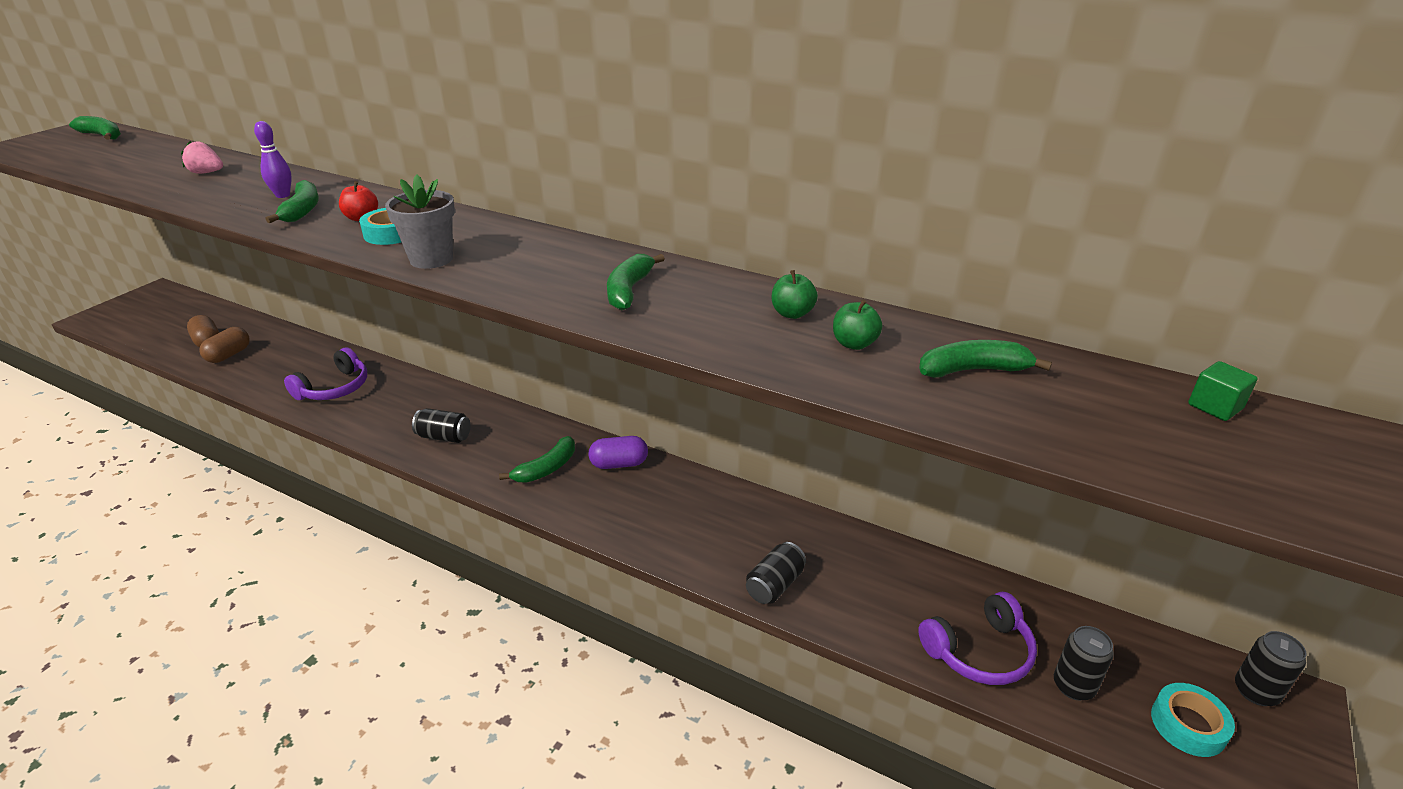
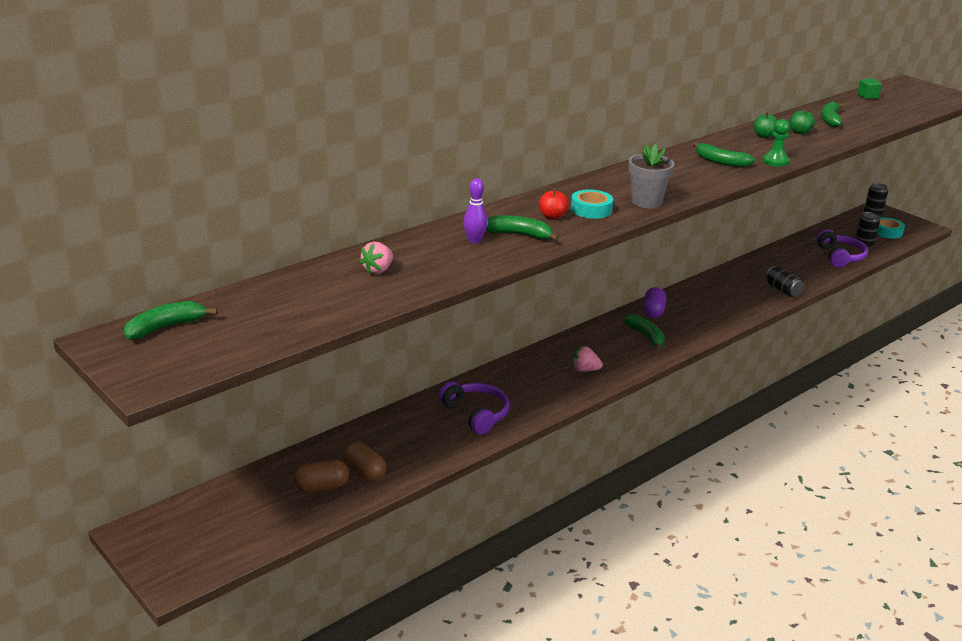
camera: 70 degrees left, 5 degrees down
(444, 437) = (585, 370): black can -> pink strawberry
(670, 333) = (775, 161): none -> green pawn

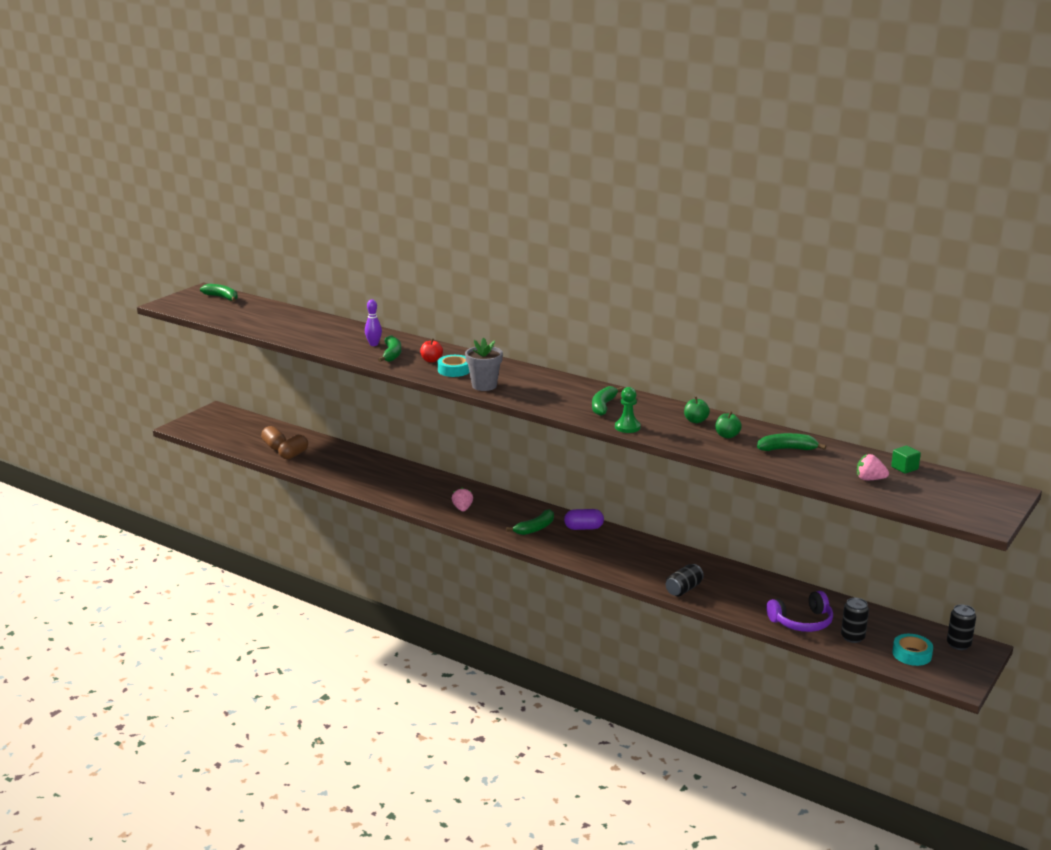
camera: 75 degrees right, 5 degrees down
(378, 270) = (314, 327): pink strawberry -> pink strawberry (869, 479)
(476, 414) = (377, 478): purple headphones -> none

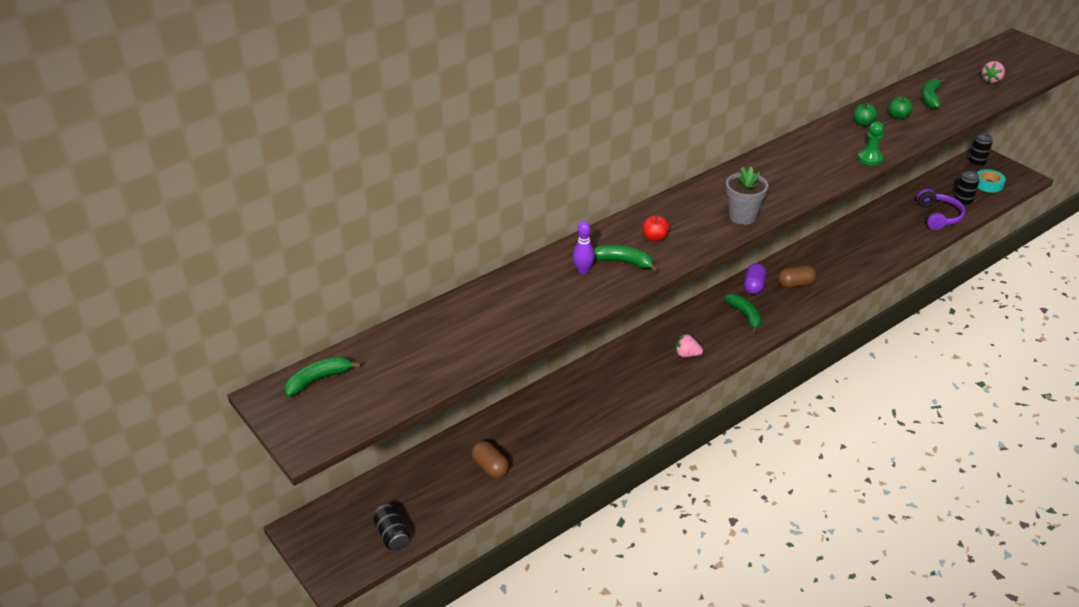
camera: 70 degrees left, 15 degrees up
(274, 446) = (454, 482): brown capsule -> brown capsule (795, 284)
(454, 370) = (691, 228): turquoise tape -> none
(603, 406) = (817, 160): green banana -> none
(683, 589) = (878, 258): black can -> black can (392, 535)
(904, 468) = (972, 62): green cube -> none

